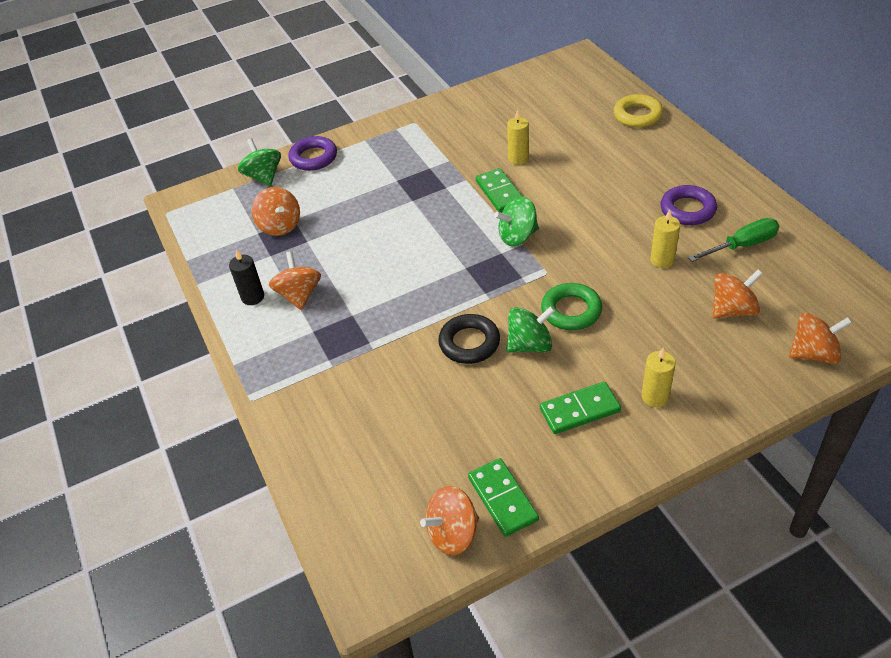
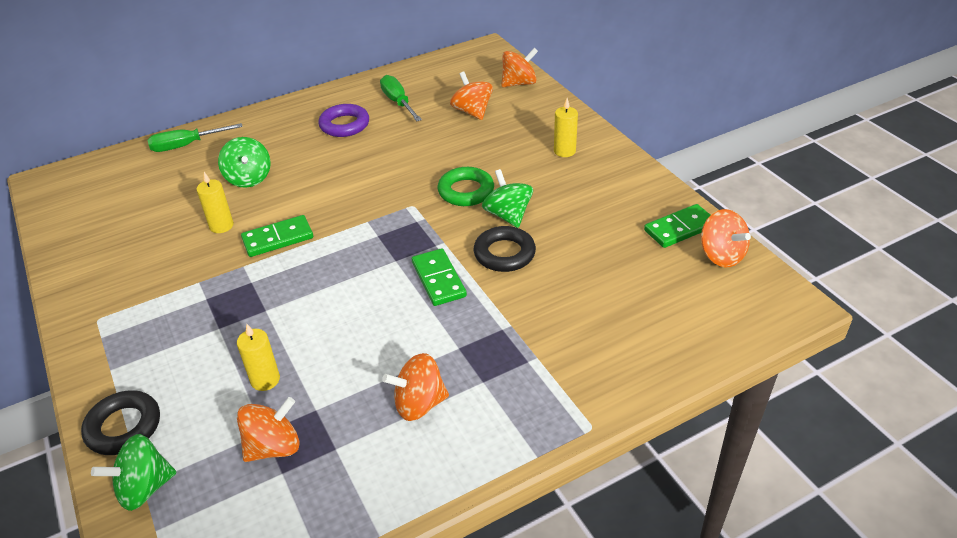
camera: 95 degrees left, 5 degrees down
(253, 297) = (416, 456): black candle -> none
(313, 157) = (124, 427): purple ring -> black ring
(517, 236) = (355, 225): green spinning top -> green spinning top (249, 178)
(579, 410) = (582, 188): green domino -> green domino (438, 279)
(637, 115) = (186, 145): yellow ring -> green screwdriver
(662, 260) = (408, 141): yellow candle -> yellow candle (265, 380)
(813, 354) = (519, 83): orange spinning top -> orange spinning top turned 75 degrees clockwise

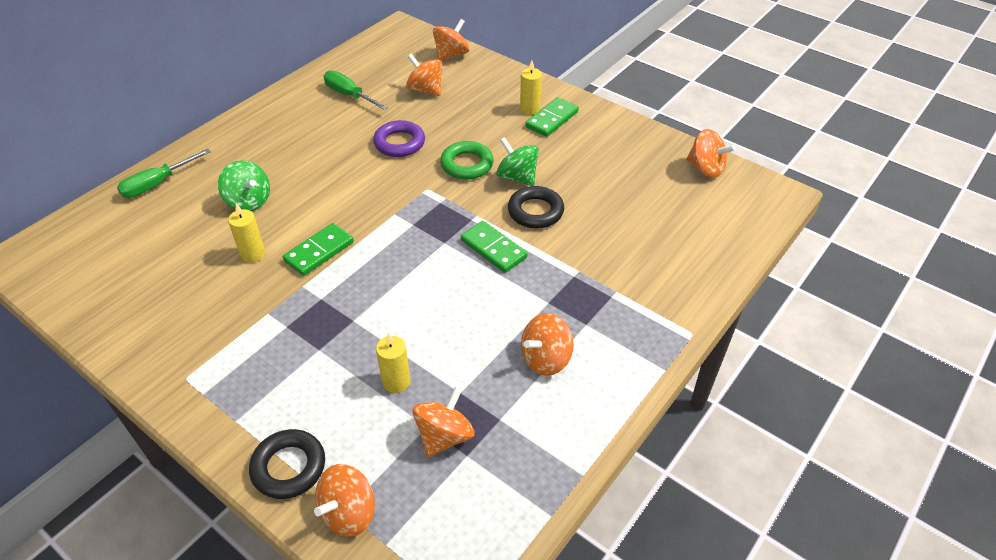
camera: 25 degrees left, 5 degrees up
(144, 488) = (349, 513): green spinning top -> orange spinning top
(344, 125) = (311, 128): purple ring -> purple ring (399, 143)
(680, 228) = (662, 154): green domino -> green domino (552, 119)

